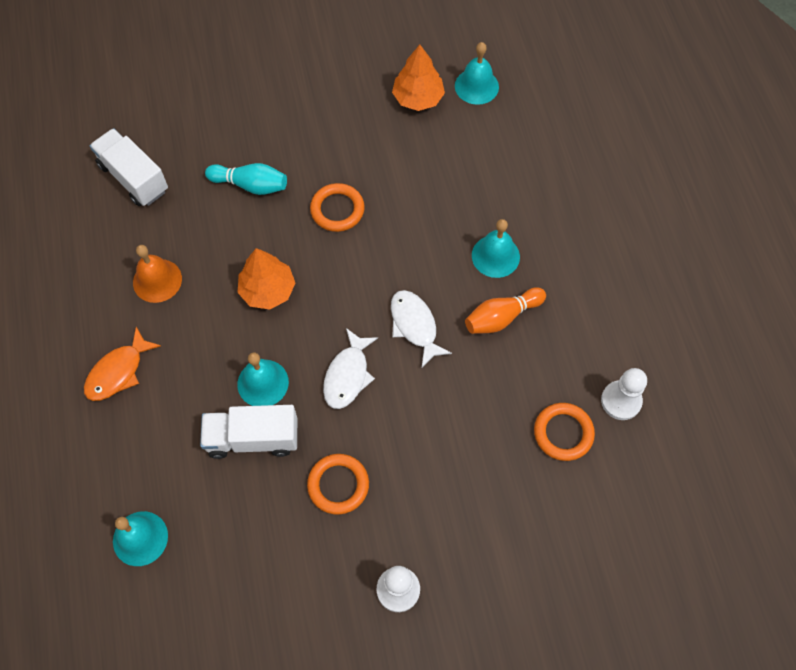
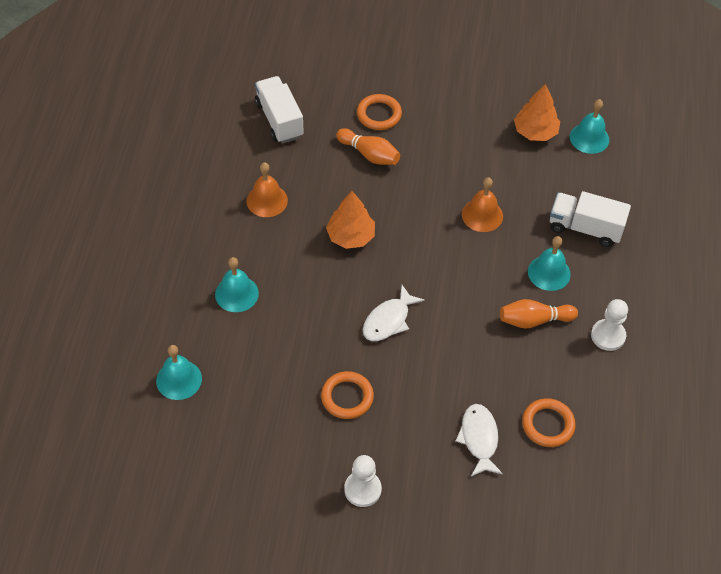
camera: 20 degrees right, 10 degrees down
(118, 372) = (210, 256): orange fish -> none
(251, 185) = (369, 154): turquoise bowling pin -> orange bowling pin
(253, 438) = (294, 340): white truck -> white truck (585, 228)
(263, 383) = (318, 302): turquoise bell -> turquoise bell (236, 293)
(337, 210) = (432, 195): orange ring -> orange ring (379, 114)
(400, 214) = (482, 215): none -> orange bell
(415, 326) = (458, 302): white fish -> white fish (479, 439)
(621, 401) = (608, 418): white pawn -> white pawn (608, 336)

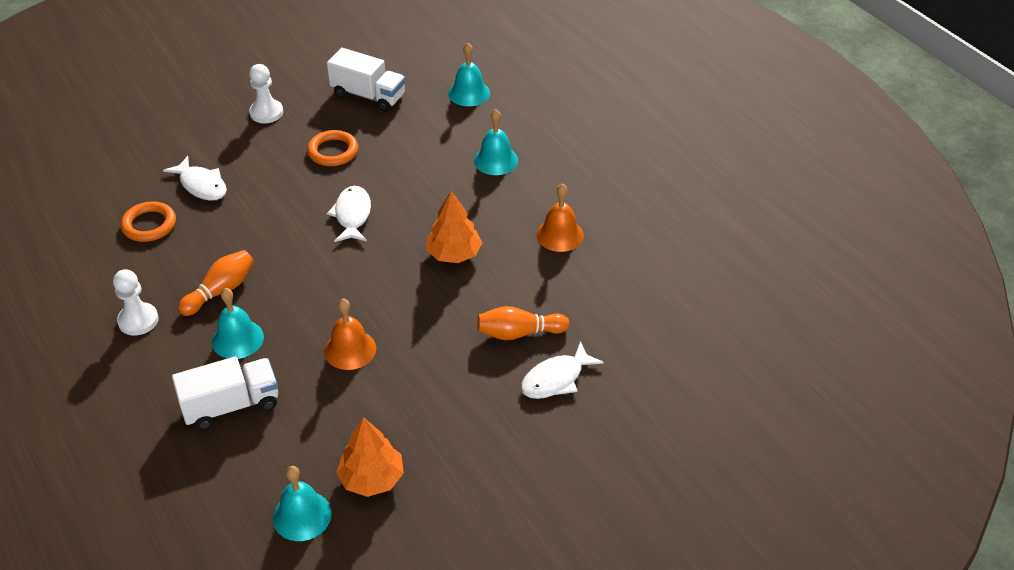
camera: 140 degrees right, 10 degrees down
(279, 120) = (641, 307): white truck -> white truck (368, 96)
(379, 114) = (556, 379): orange ring -> white fish

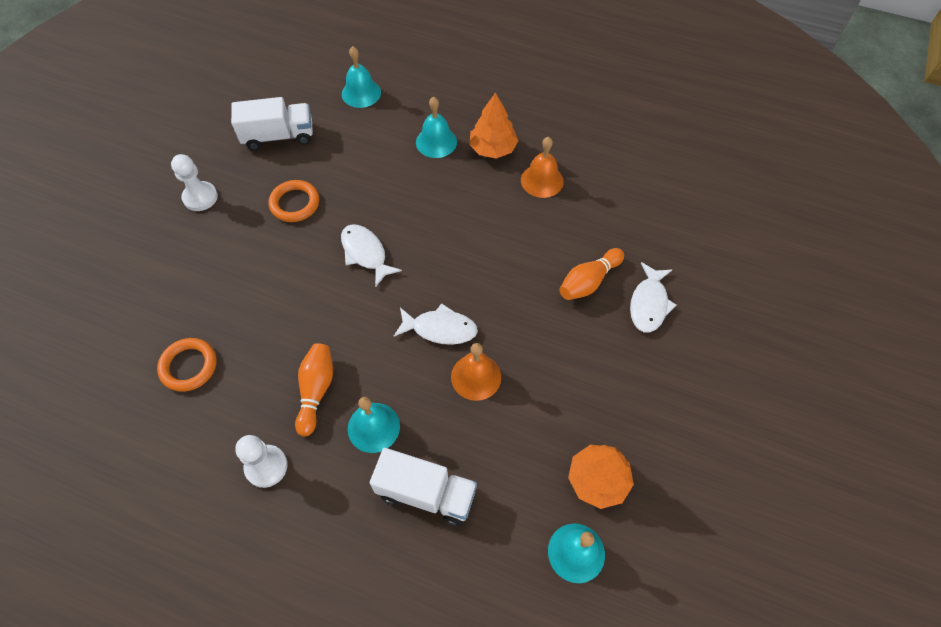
camera: 35 degrees left, 15 degrees up
(201, 185) = (203, 299): white fish -> white fish (440, 329)
(231, 405) = (426, 493): white truck -> white truck turned 75 degrees clockwise
(454, 254) = (479, 242): orange tree -> orange tree (493, 148)

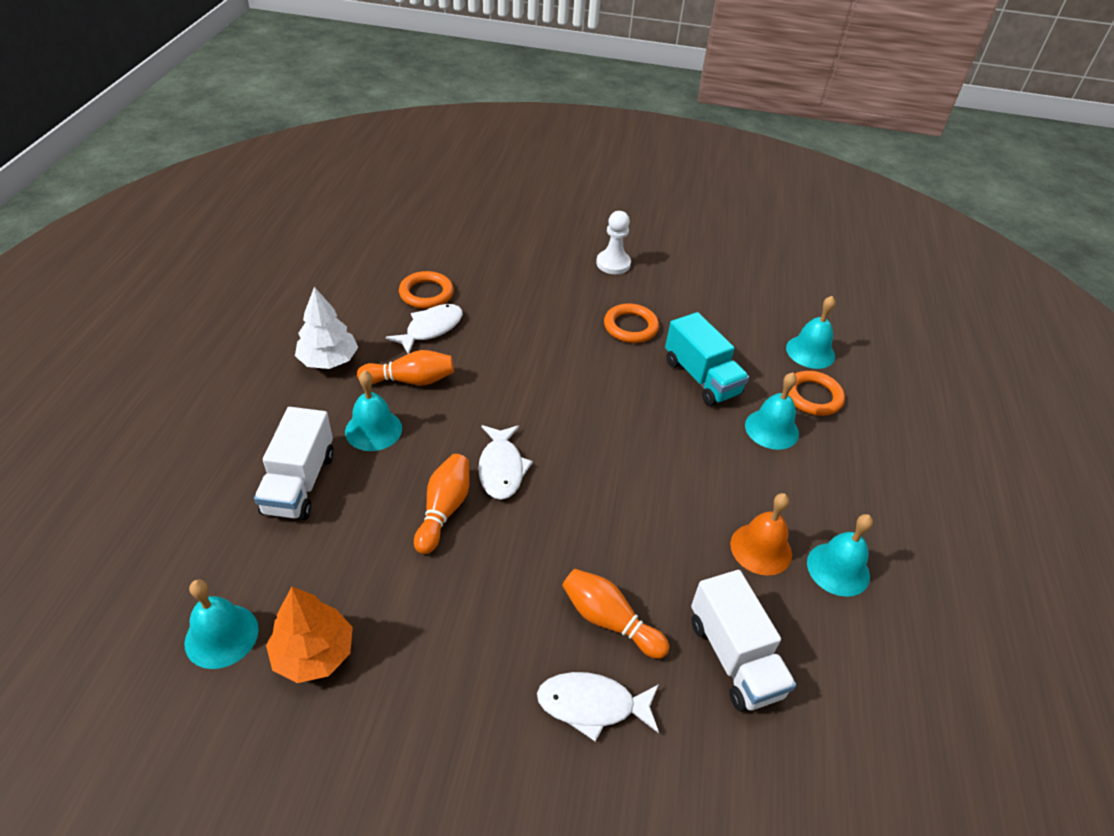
camera: 75 degrees right, 15 degrees down
(266, 466) = (328, 360): white pawn -> white tree
(278, 136) = (713, 300): white truck -> white truck (734, 657)
(365, 253) = (585, 391): white fish -> white fish (431, 329)
(371, 170) = (701, 377): none -> turquoise truck
(409, 107) = (813, 396): none -> orange ring
(476, 376) = (444, 510): orange bell -> orange bowling pin
(493, 148) = (789, 487): orange tree -> none
(563, 145) = (838, 569): none -> turquoise bell

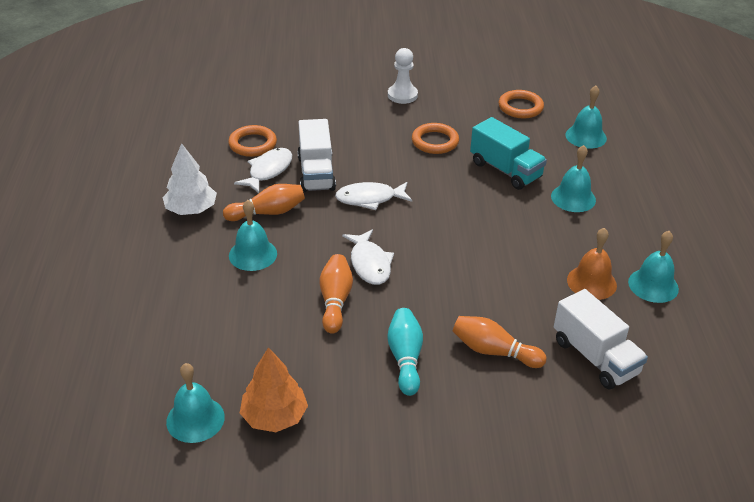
camera: 10 degrees left, 5 degrees down
(299, 483) = (209, 303): white truck -> white truck (316, 173)
(498, 606) = (405, 358): none -> turquoise bowling pin
(592, 705) = (501, 408): white fish -> white fish (370, 199)
(813, 396) = (598, 169): orange ring -> orange ring (520, 107)

